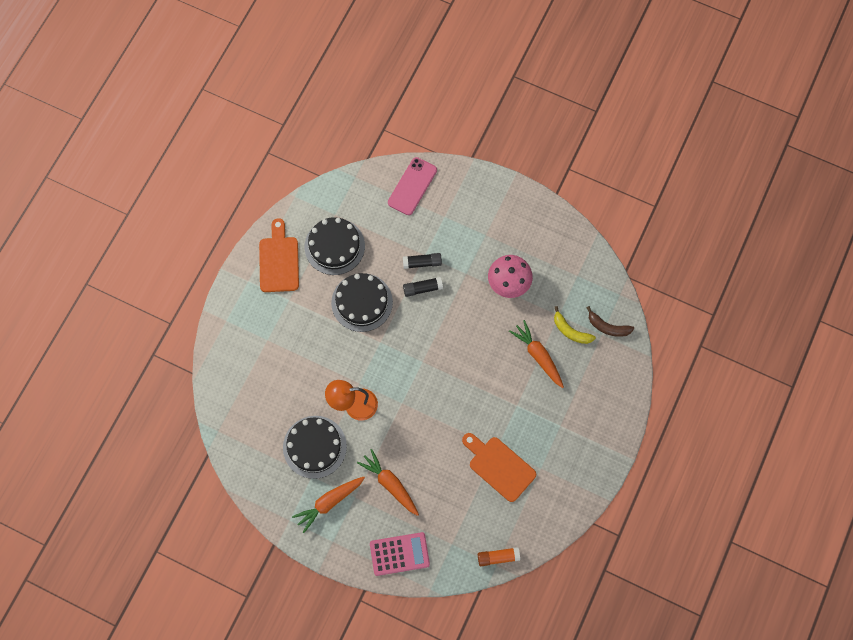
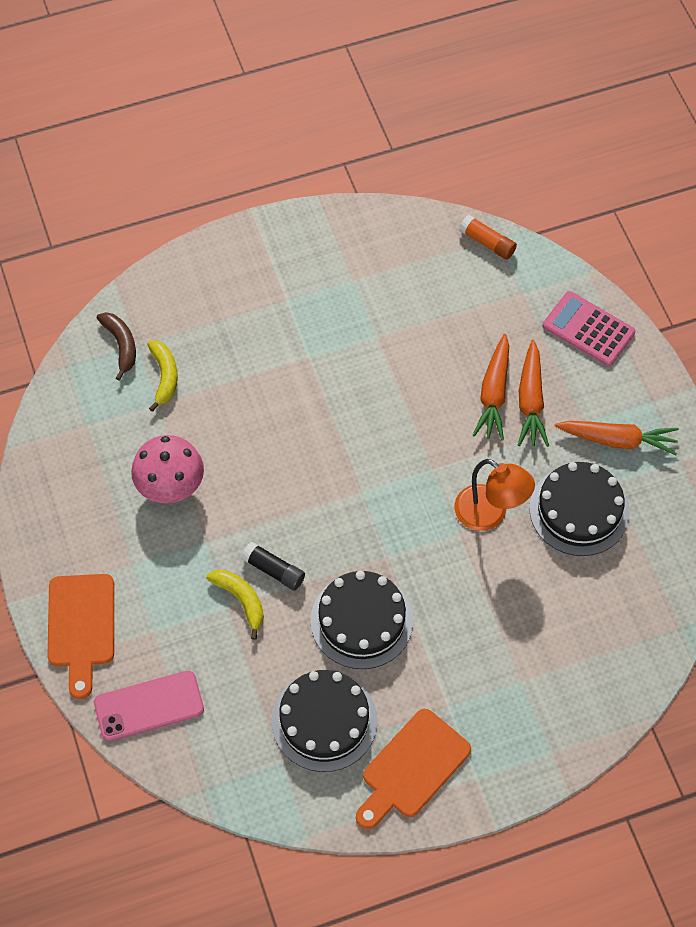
camera: 135 degrees left, 10 degrees down
(422, 263) = (241, 600): black glue stick -> yellow banana
(499, 466) = (394, 318): orange cutting board -> orange cutting board (81, 627)
(538, 356) = (229, 384): orange carrot -> orange carrot (494, 394)

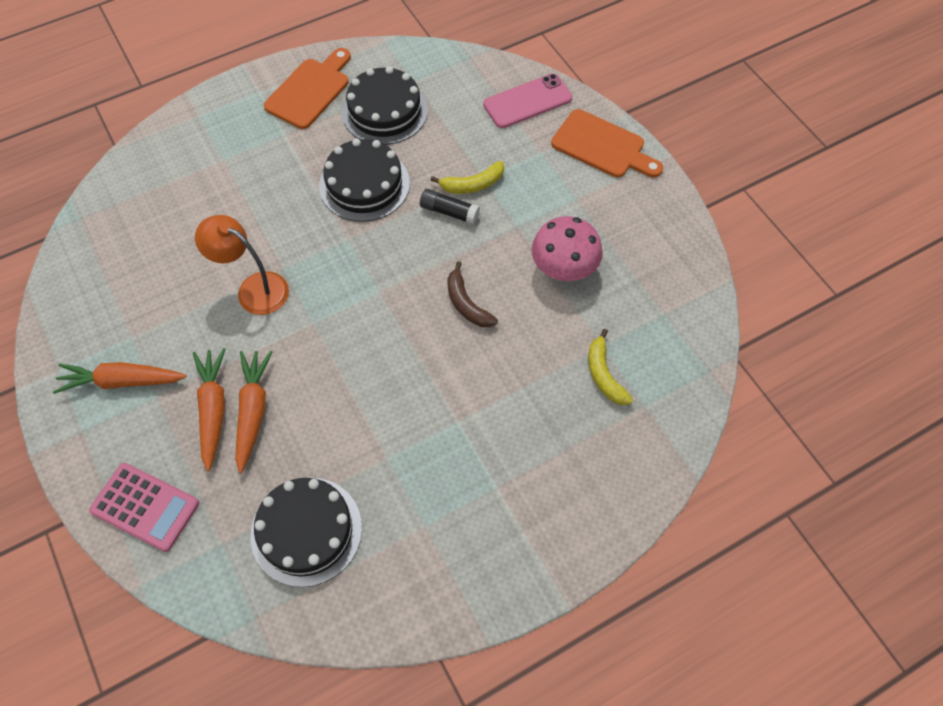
camera: 170 degrees right, 0 degrees up
(81, 627) = (602, 146): orange cutting board -> orange cutting board turned 135 degrees clockwise
(121, 345) = (661, 401): brown banana -> brown banana (466, 304)
(241, 600) = (472, 184): yellow banana -> yellow banana turned 60 degrees counterclockwise
(487, 243) = (266, 608): orange glue stick -> none
(579, 510) = (166, 305): black cake -> black cake (306, 531)

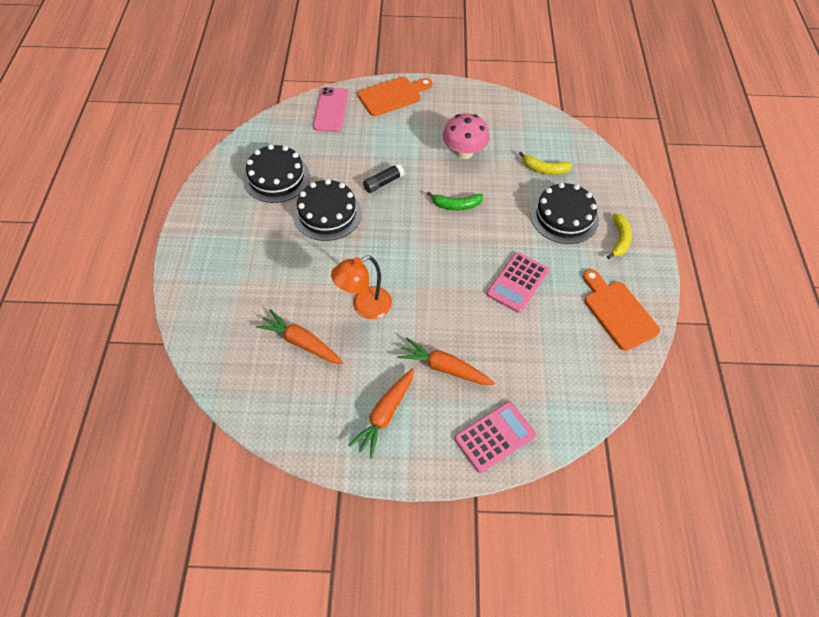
camera: 60 degrees left, 5 degrees down
(253, 411) = (460, 345): orange carrot -> orange carrot (301, 342)
(306, 531) = (563, 352): black cake -> black cake (564, 216)
(310, 91) = (222, 207): orange cutting board -> orange cutting board (618, 312)
(385, 430) = (517, 282): none -> pink calculator
(466, 304) = (456, 205): brown banana -> green banana
(472, 184) = (372, 163): yellow banana -> yellow banana (619, 239)

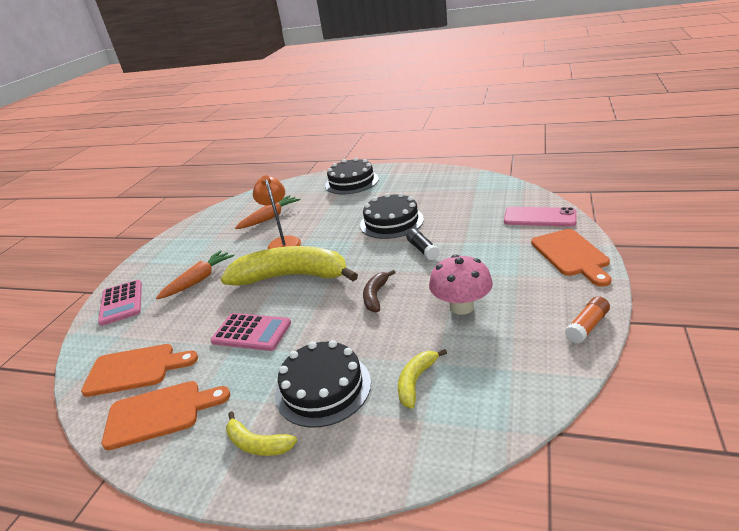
camera: 110 degrees right, 25 degrees down
(276, 177) = (442, 197): black cake -> black cake (351, 182)
(385, 415) = (186, 252): orange carrot -> none
(432, 276) = (292, 276): none -> yellow banana
(456, 205) = (376, 296): green banana -> brown banana
(476, 94) = (587, 326): none -> orange glue stick
(517, 282) = (251, 332): pink calculator -> pink calculator turned 150 degrees clockwise
(583, 358) = (135, 369): none -> orange cutting board

